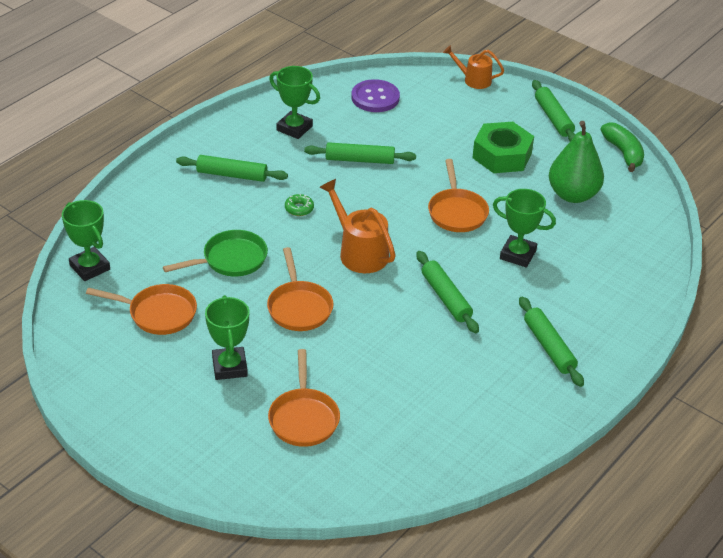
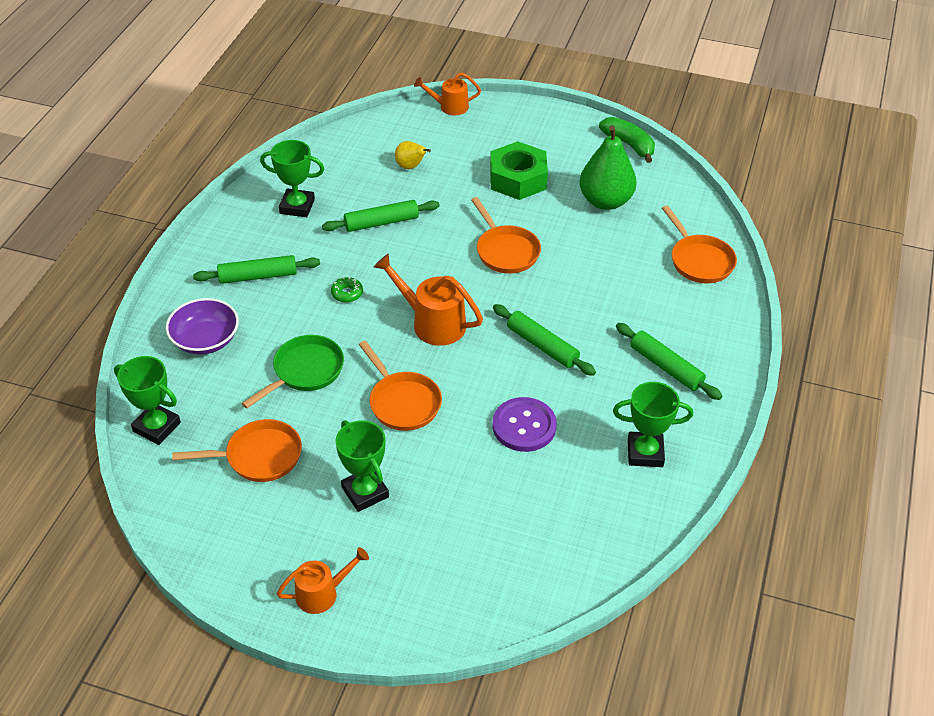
camera: 20 degrees left, 5 degrees up
(154, 431) = (322, 593): none -> orange watering can
(163, 212) = (205, 340): none -> purple bowl
(303, 418) = (470, 523): orange pan -> orange pan (699, 260)
(375, 98) = (362, 151): purple button -> purple button (524, 426)
(411, 121) = (411, 166): none -> yellow pear
(518, 254) = (587, 279): green trophy -> green trophy (645, 453)
(553, 118) = (546, 126): green rolling pin -> none

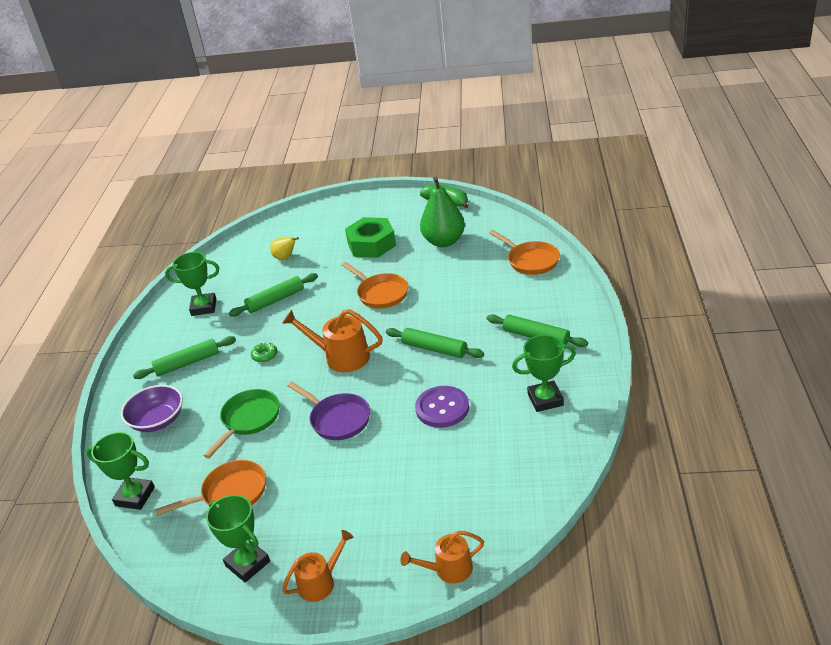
camera: 10 degrees left, 10 degrees down
(365, 492) = (330, 494): green trophy -> green trophy (247, 563)
(402, 402) = (337, 419): orange pan -> purple pan
(449, 107) = (301, 212): orange watering can -> orange watering can (448, 570)

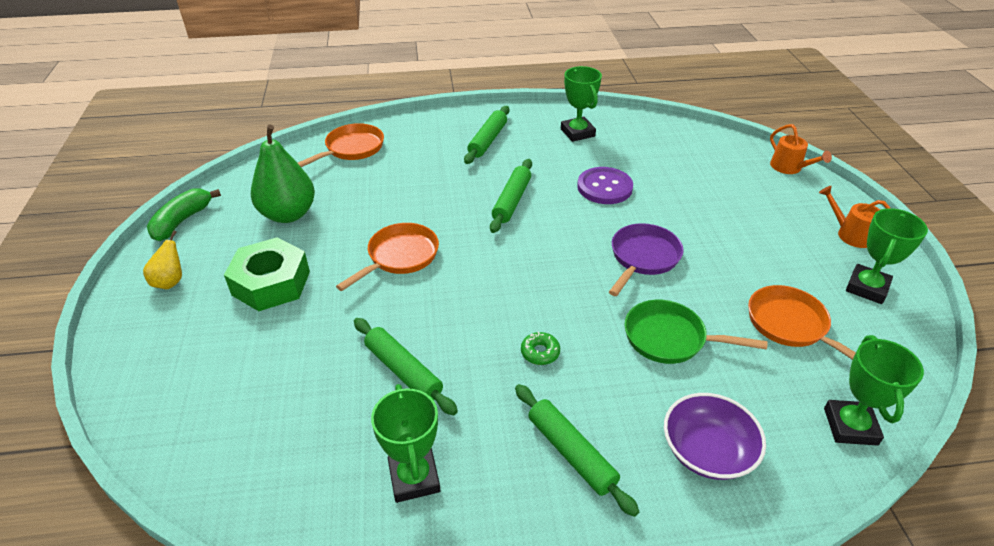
camera: 105 degrees left, 5 degrees up
(285, 258) = (277, 386): yellow pear -> yellow pear (170, 282)
(341, 357) = (534, 273): orange watering can -> none

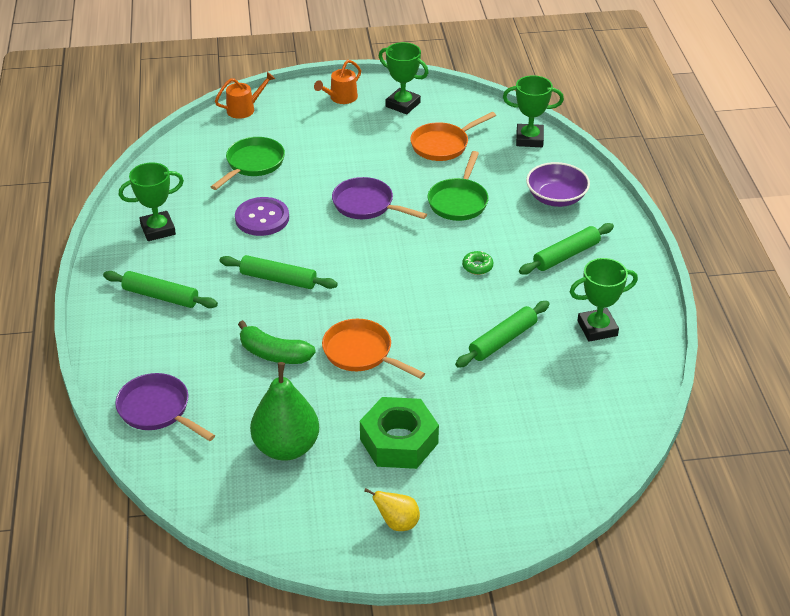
camera: 90 degrees left, 0 degrees up
(182, 221) = (292, 542): green banana -> green banana (274, 354)
(352, 149) = (157, 410): orange pan -> purple pan
(693, 178) = (253, 164): none -> green pan

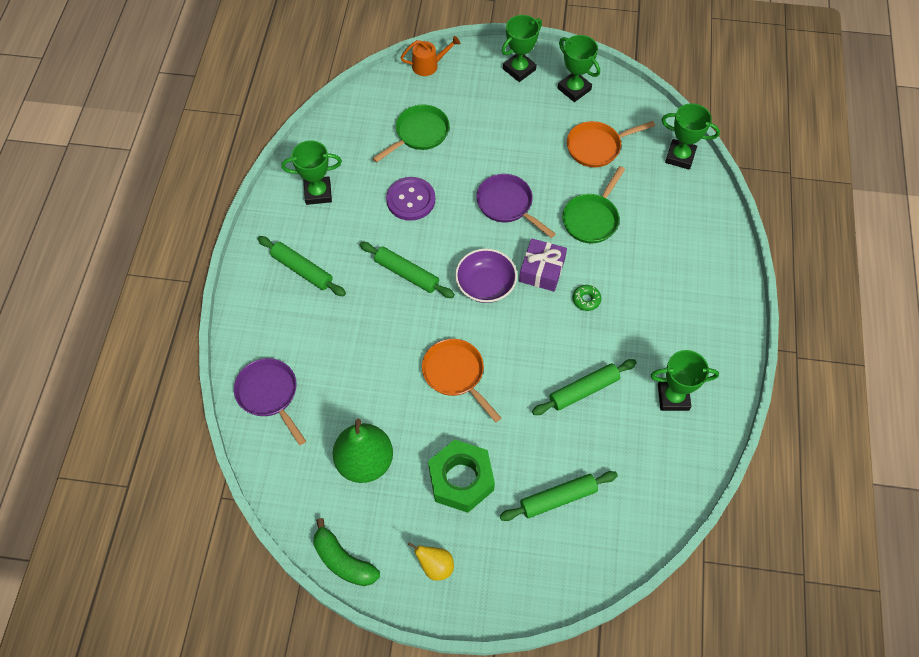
camera: 15 degrees right, 20 degrees up
(274, 354) = (381, 357): green banana -> green banana (343, 561)
(340, 98) = (519, 69): orange watering can -> green trophy
(422, 251) = (542, 270): none -> purple gift
(556, 198) = (683, 234): purple bowl -> purple bowl (485, 285)
(566, 255) = (671, 305): green rolling pin -> green rolling pin (558, 498)

